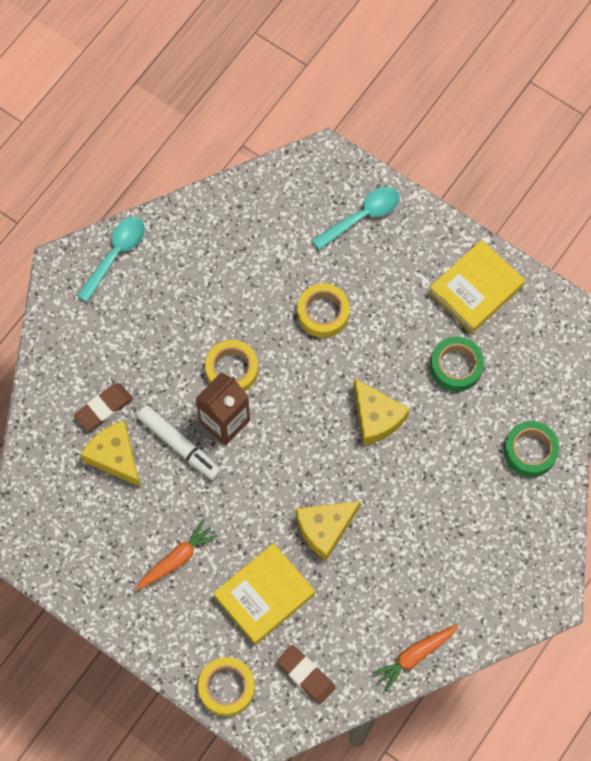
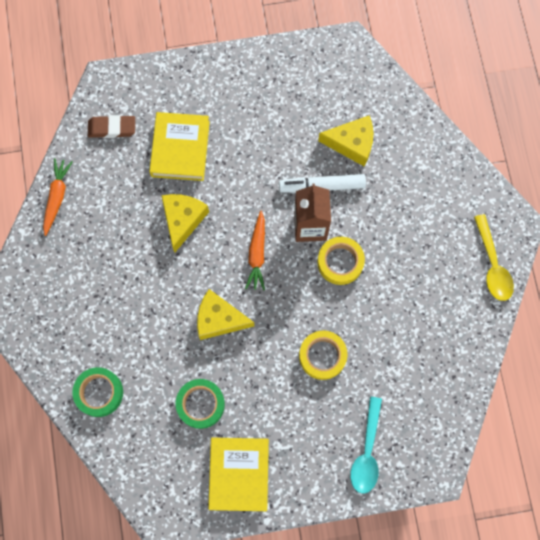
camera: 135 degrees right, 5 degrees up
(104, 408) = (390, 165): brown eraser -> none
(115, 254) = (492, 265): turquoise spoon -> yellow spoon
(176, 559) = (252, 121): orange carrot -> orange carrot (257, 254)
(226, 688) = (151, 81): yellow tape -> none

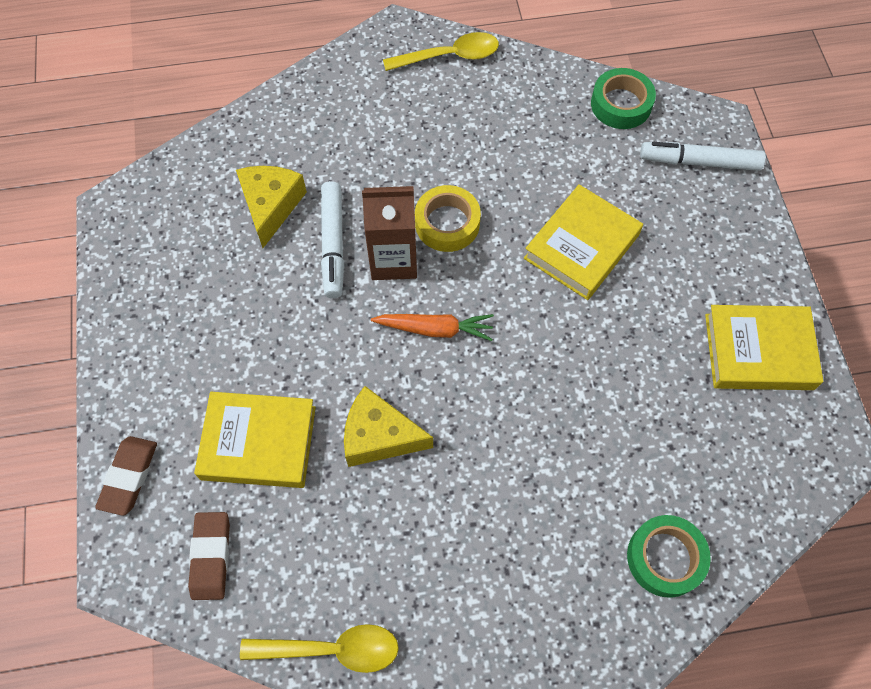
camera: 90 degrees left, 10 degrees down
(57, 197) = (332, 649): orange carrot -> yellow spoon
(161, 78) = (129, 477): none -> brown eraser
(200, 404) = (666, 404): green tape -> green tape (621, 104)
(219, 319) = (536, 380): yellow cheese -> none
(322, 356) = (581, 246): yellow tape -> yellow book
(367, 452) = (705, 197): turquoise spoon -> none
(399, 452) = (700, 162): none -> white marker

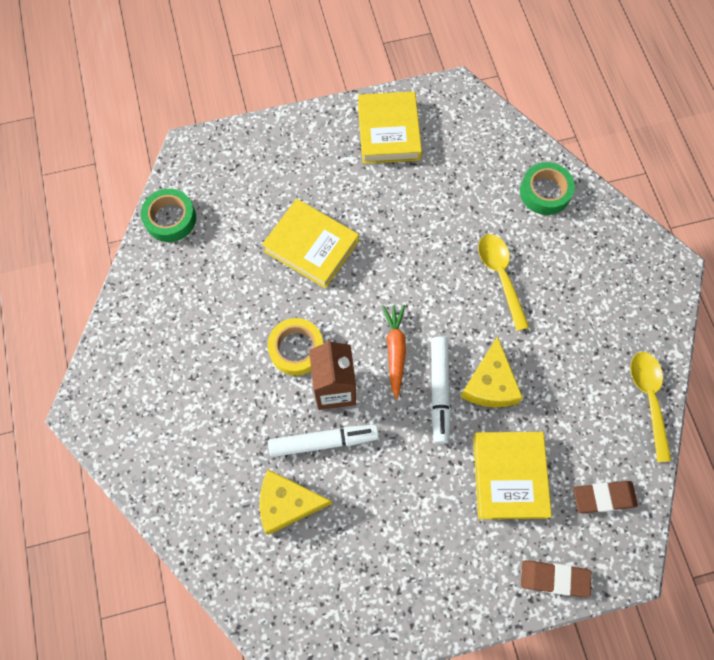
camera: 95 degrees left, 5 degrees up
(449, 56) = (115, 361): yellow spoon -> yellow spoon (500, 276)
(700, 162) = (228, 163): white marker -> white marker (439, 390)

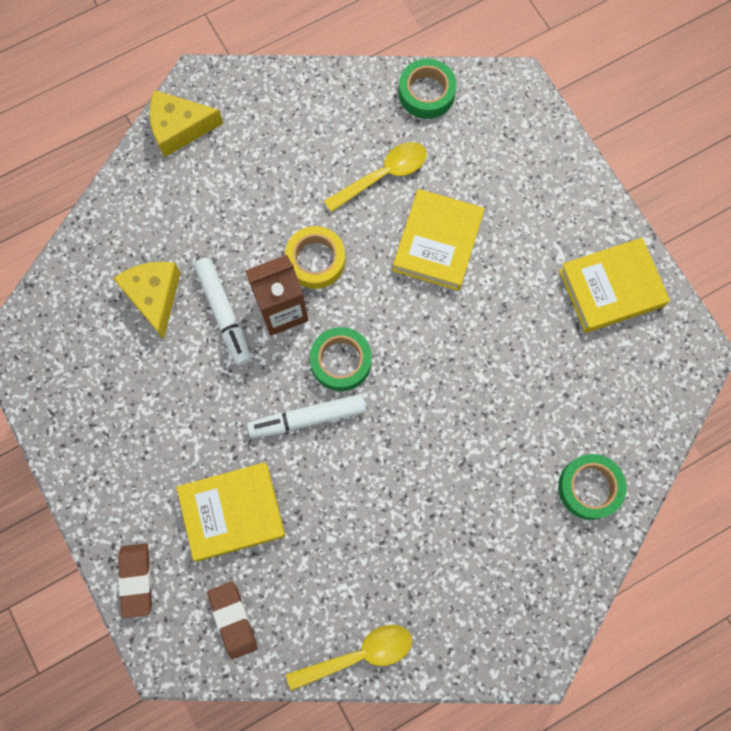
camera: 75 degrees right, 5 degrees up
(395, 351) = (341, 361): orange carrot -> green tape
(489, 384) = (330, 470): yellow cheese -> yellow cheese (179, 128)
(500, 276) = (462, 456): yellow spoon -> yellow spoon (383, 175)

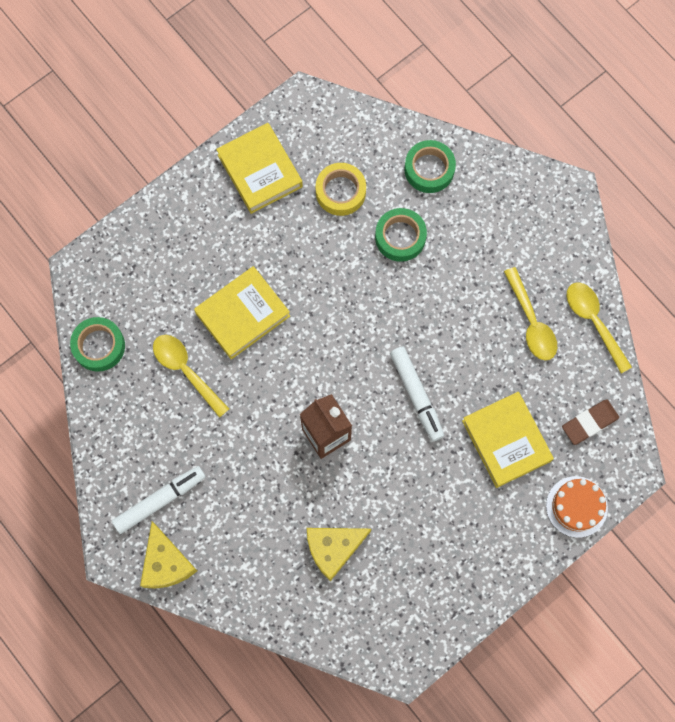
camera: 100 degrees left, 0 degrees up
(136, 580) = (576, 506): brown eraser -> orange cake
(224, 313) = (338, 484): white marker -> white marker (159, 500)
(315, 260) = (276, 414): yellow tape -> yellow tape (340, 192)
(341, 361) = (362, 377): green tape -> green tape (400, 237)
(372, 575) = (531, 322): none -> yellow spoon
(437, 243) = (242, 314): yellow book -> yellow book turned 45 degrees counterclockwise

